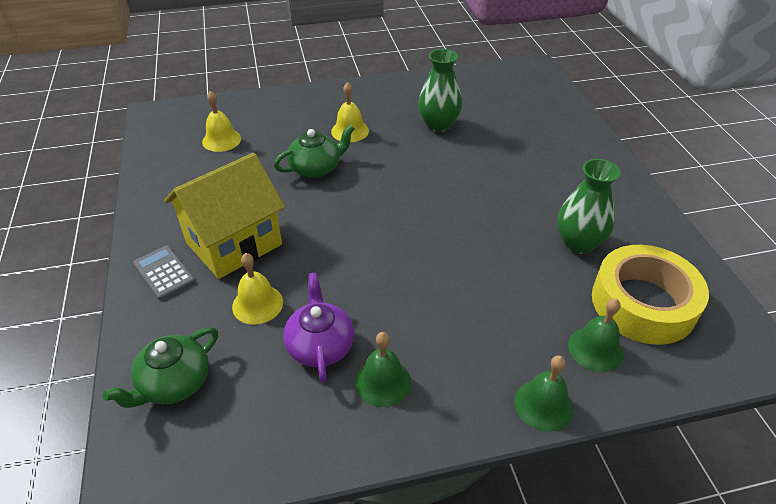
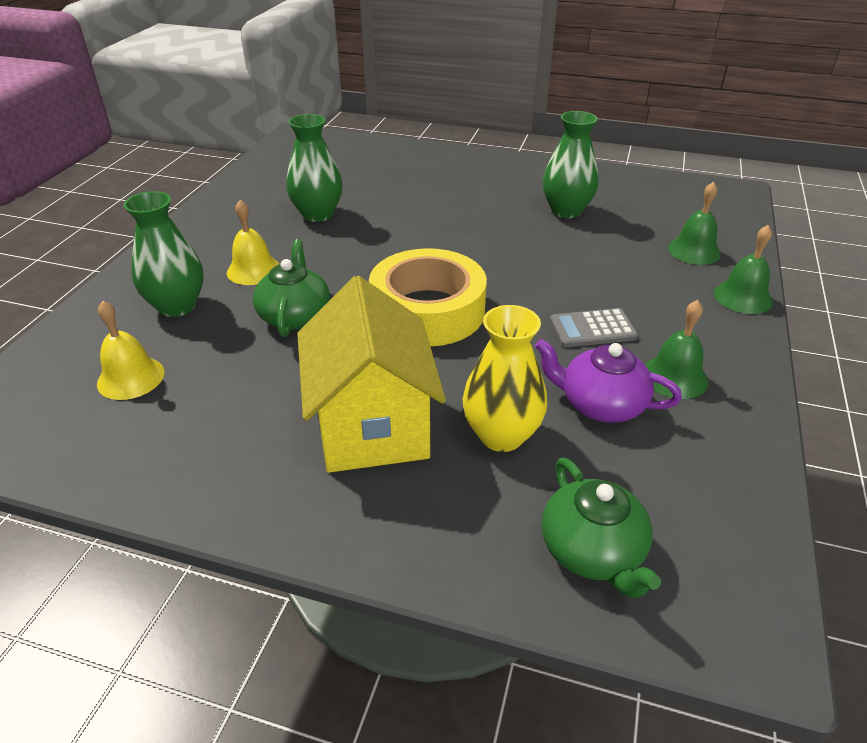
camera: 60 degrees left, 5 degrees down
(164, 273) = (371, 512): grey calculator -> grey calculator (592, 329)
(257, 304) = (501, 435): yellow bell -> yellow vase
(292, 123) = (177, 306): none -> green vase
(643, 303) = (656, 212): yellow tape -> yellow tape (427, 311)

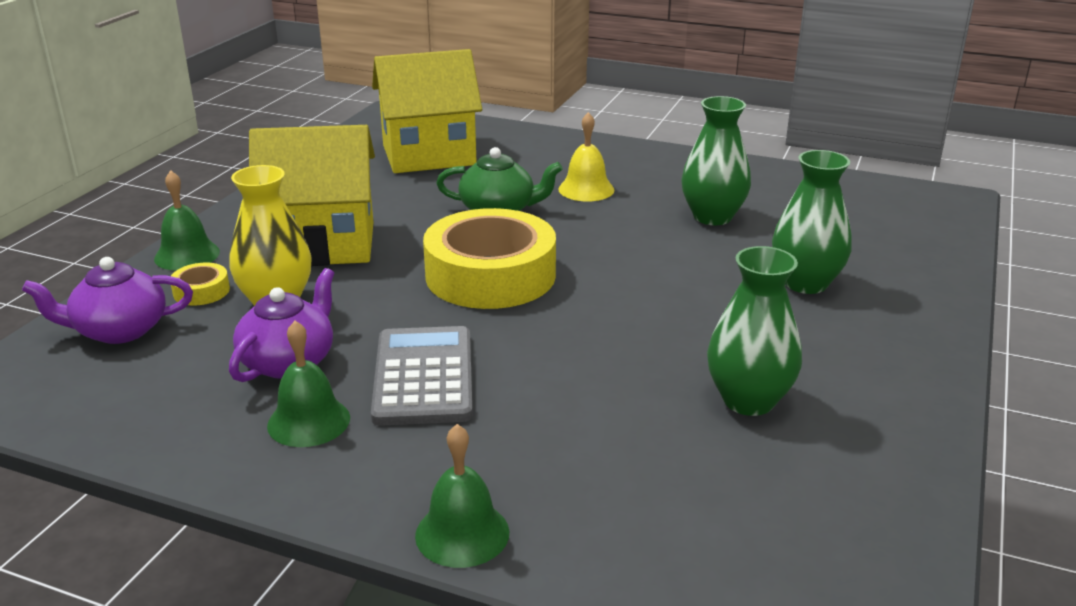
camera: 95 degrees right, 10 degrees down
(131, 378) = (429, 155): yellow bell -> yellow house
(177, 306) = (527, 162): green vase -> green vase (805, 283)
(492, 502) = (201, 291): none -> yellow tape
(592, 329) = (423, 377): grey calculator -> grey calculator, size x1.54
(593, 551) = (119, 330): green teapot -> purple teapot
(694, 251) = (613, 515): green bell -> green bell (187, 255)

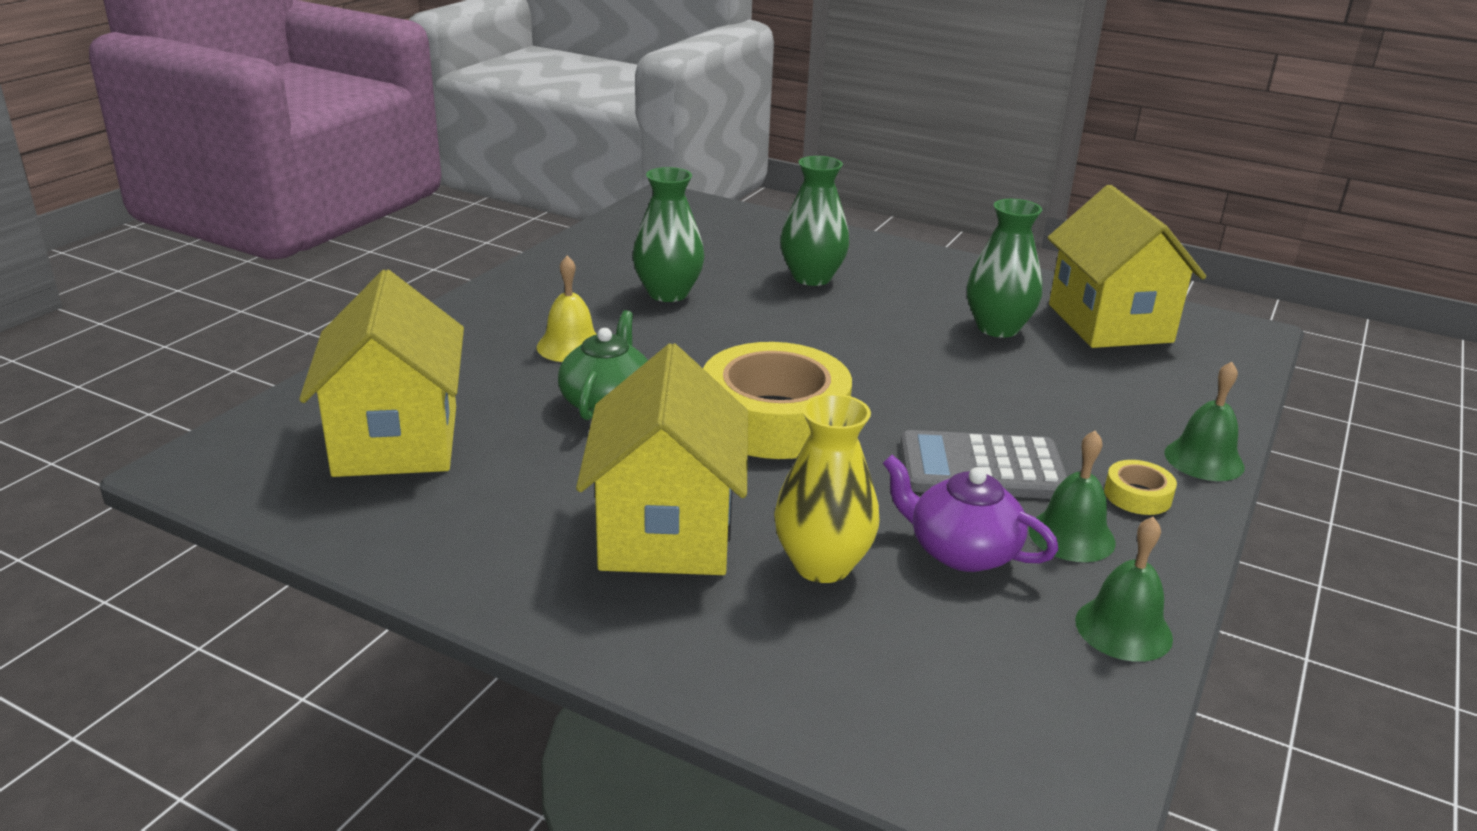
camera: 85 degrees left, 0 degrees up
(119, 330) = (893, 701): purple teapot -> none
(187, 255) = (669, 656): green bell -> green bell (1123, 629)
(201, 291) = (787, 632): yellow tape -> yellow tape (1137, 495)
(822, 496) = (1109, 323): none -> yellow house

